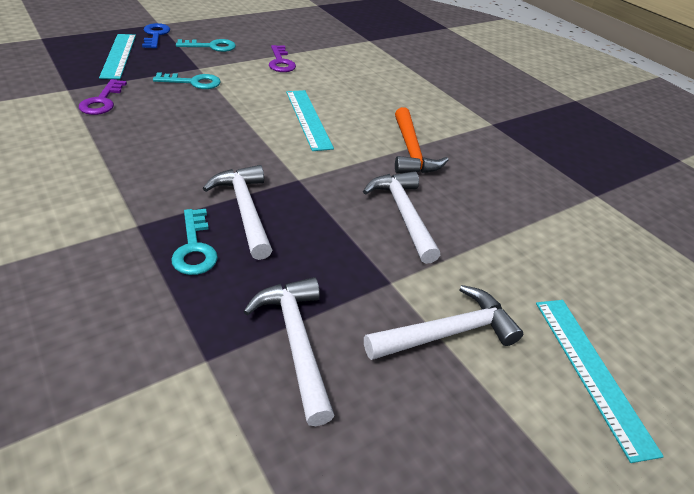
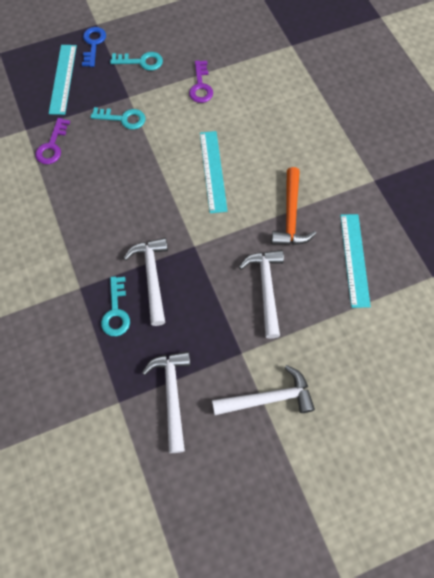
camera: 15 degrees right, 25 degrees up
(592, 371) = (353, 438): turquoise ruler -> turquoise ruler (354, 259)

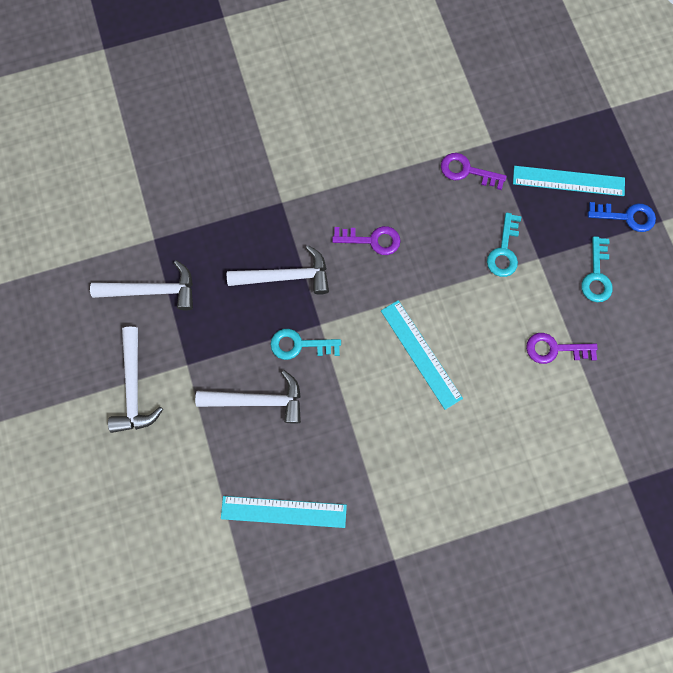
camera: 95 degrees right, 10 degrees up
(116, 212) = (372, 240): none -> purple key
(116, 311) = (250, 238): turquoise key -> turquoise key (299, 345)
(213, 171) = (420, 354): turquoise ruler -> turquoise ruler turned 60 degrees clockwise
(291, 215) = (350, 442): orange hammer -> none

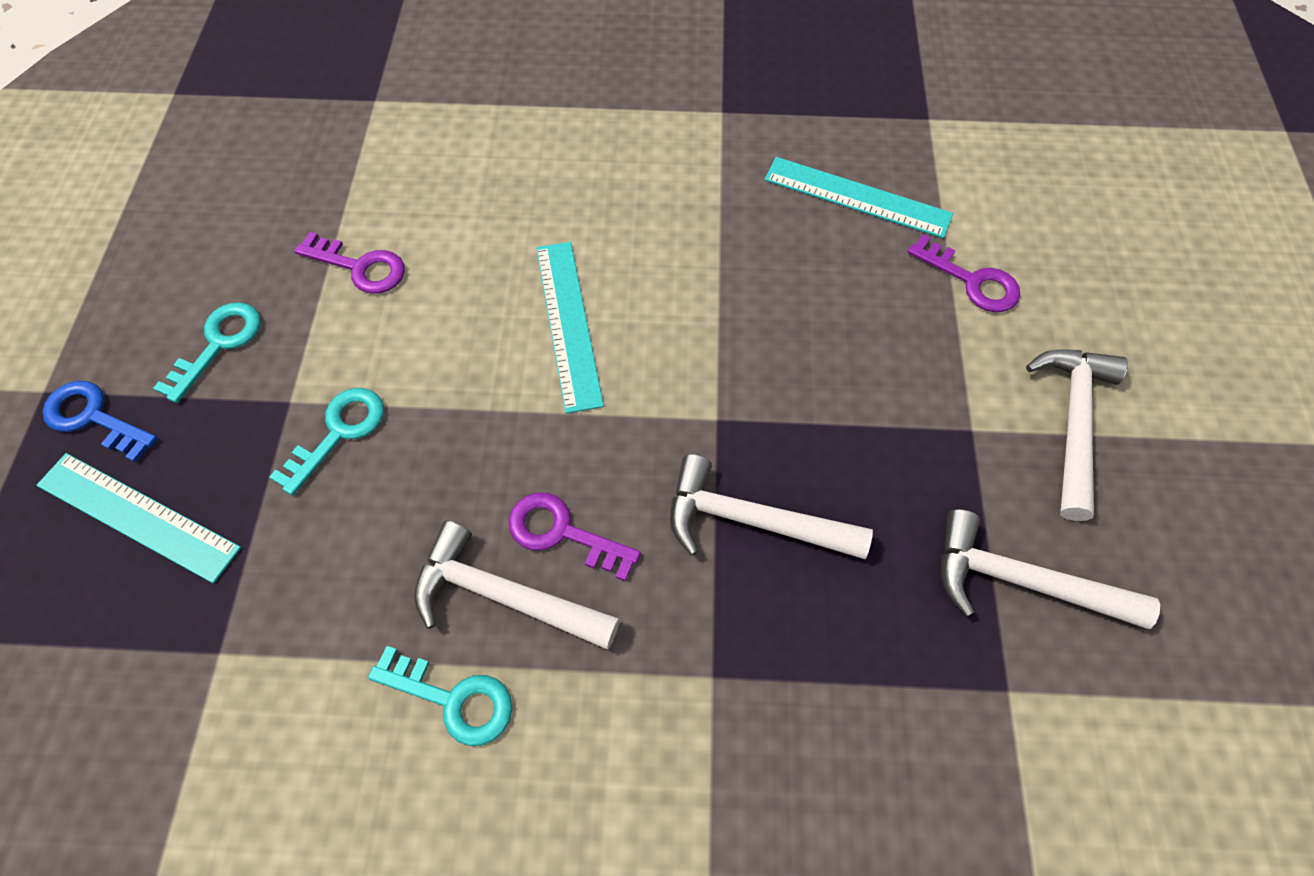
camera: 160 degrees left, 15 degrees down
(258, 400) = (859, 340): white hammer -> white hammer (504, 596)
(299, 345) = (764, 398): turquoise key -> turquoise key (453, 699)
(467, 171) = (308, 606): purple key -> purple key (971, 280)

